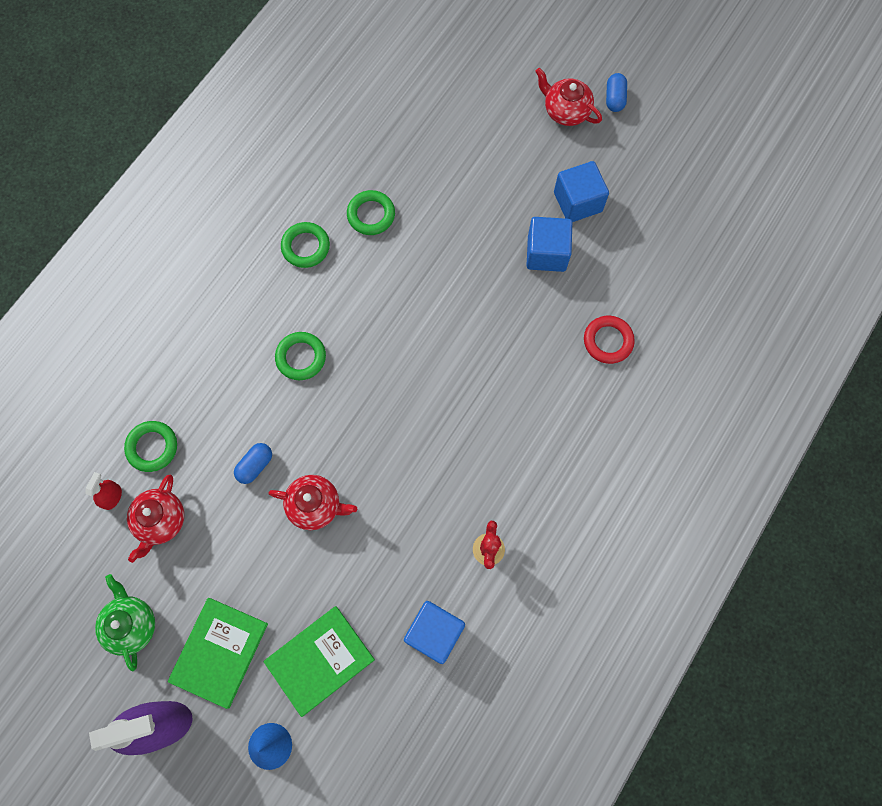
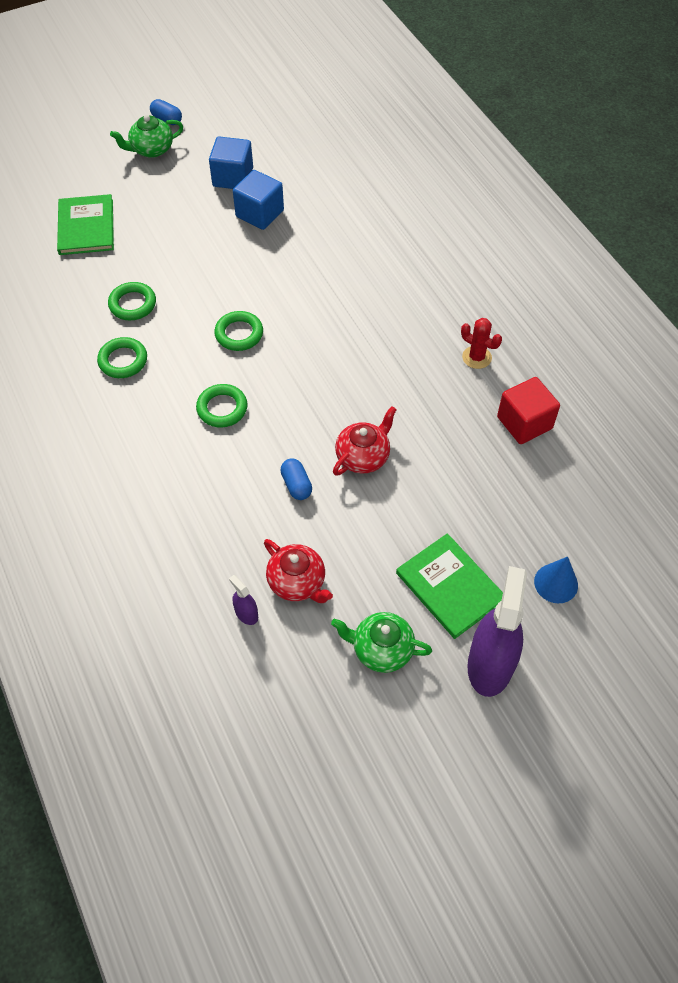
camera: 60 degrees left, 15 degrees down
(112, 497) = (246, 613): red spray bottle -> purple spray bottle
(152, 447) = (221, 559): green ring -> green ring (239, 334)
(319, 660) = (501, 513): green book -> green book (86, 227)
(434, 633) = (524, 423): blue cube -> red cube
(565, 111) = (151, 149): red teapot -> green teapot
(608, 341) = (359, 212): red ring -> none

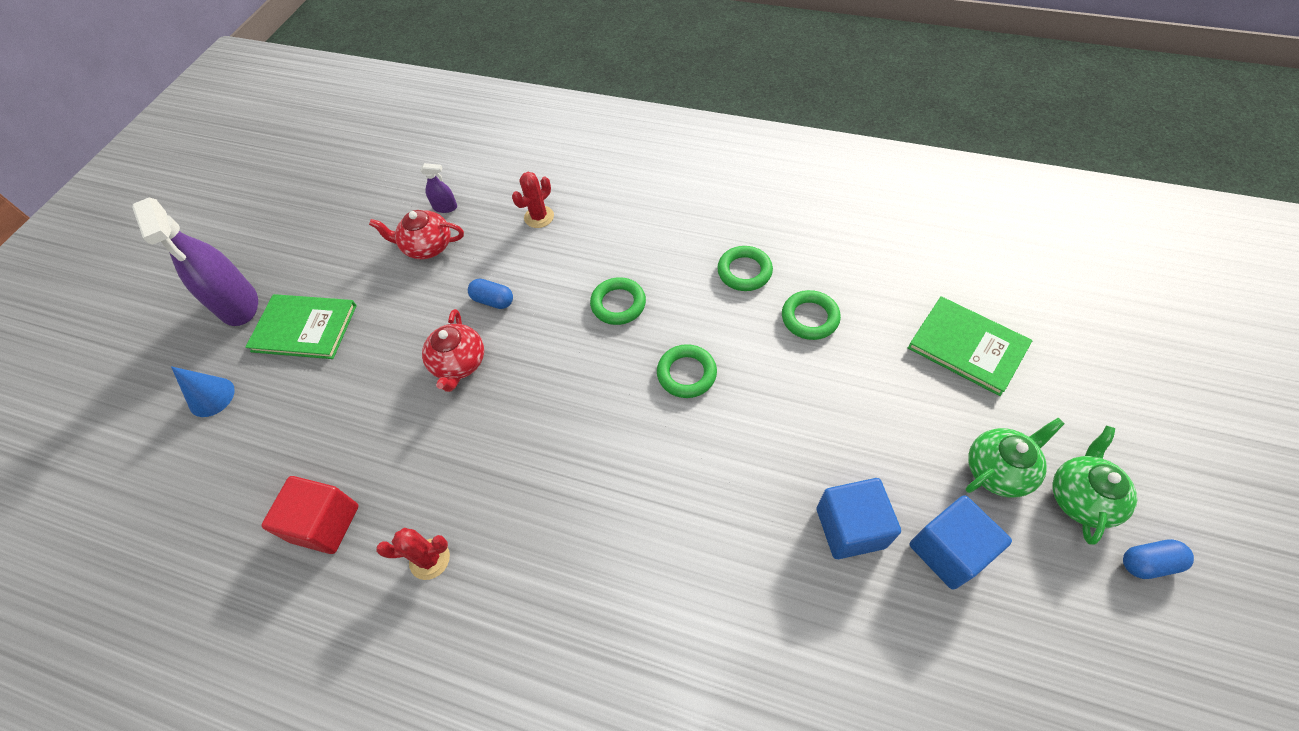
camera: 140 degrees right, 0 degrees up
(189, 530) = (539, 217): none -> red cactus
(381, 649) = (330, 256): green teapot -> green teapot (998, 470)

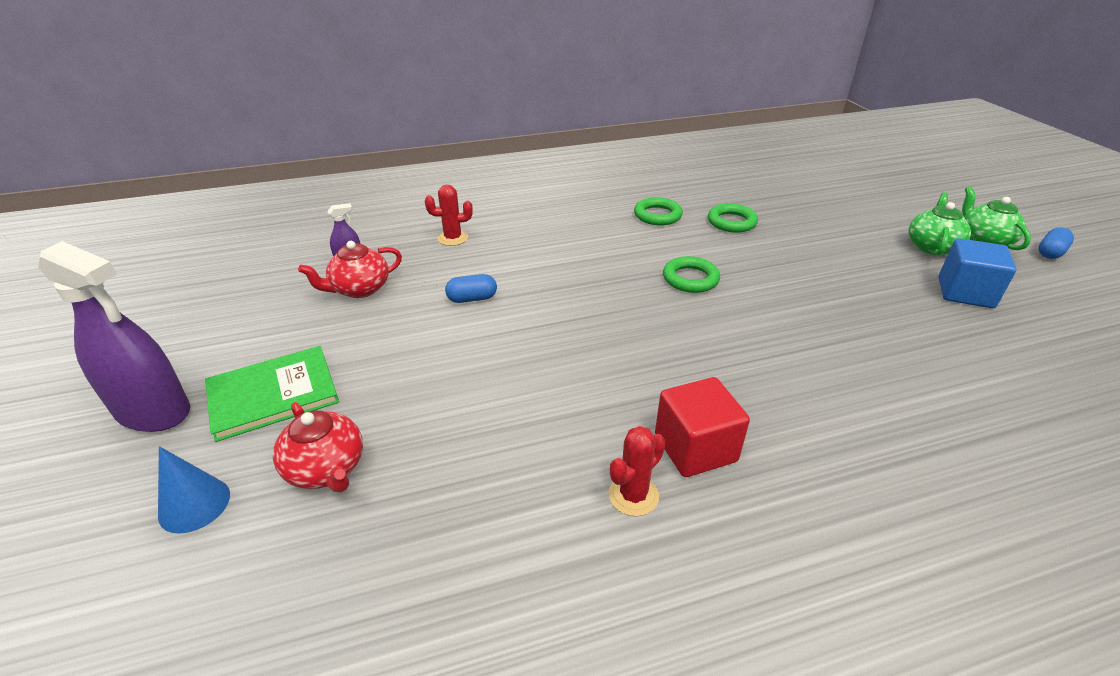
camera: 40 degrees left, 20 degrees down
(325, 523) = (483, 533): red cube -> red cube (695, 448)
(459, 364) = (489, 349): red teapot -> red teapot (326, 469)
(539, 217) = (453, 238): red cactus -> red cactus turned 75 degrees clockwise
(618, 304) = (587, 262): green ring -> none
(850, 527) = (902, 308): blue cube -> none
(967, 346) = (837, 203): green book -> none

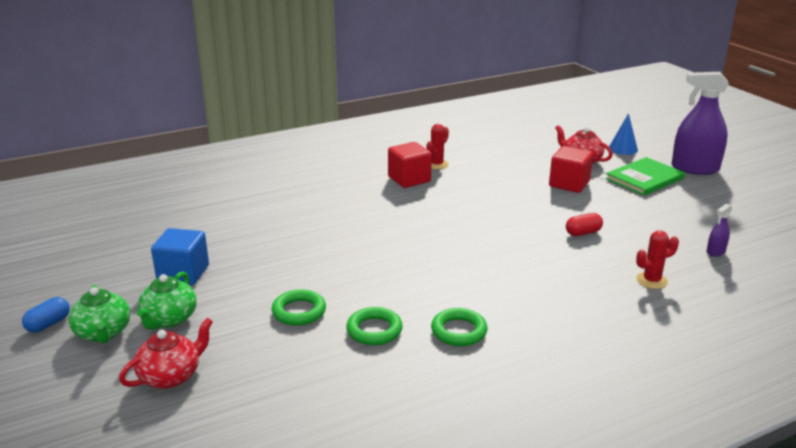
camera: 170 degrees right, 10 degrees down
(359, 289) = (674, 231): red teapot -> red teapot (171, 376)
(411, 396) = (569, 184): none -> red cube
(472, 299) = (583, 233): blue capsule -> red capsule
(690, 279) = (417, 263): green ring -> green ring (299, 311)

